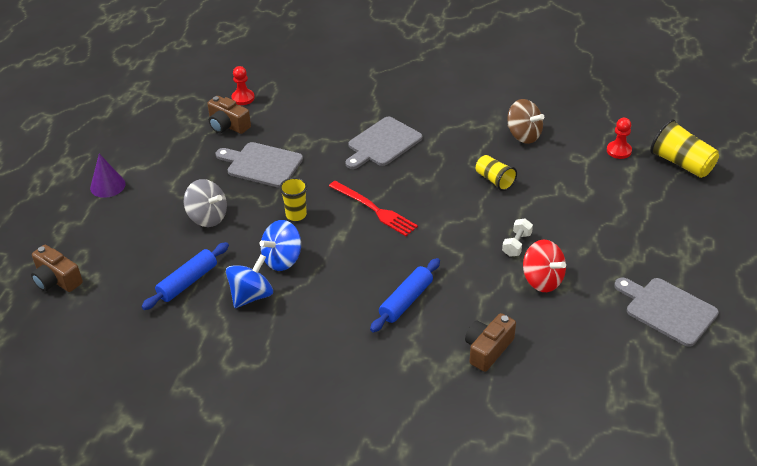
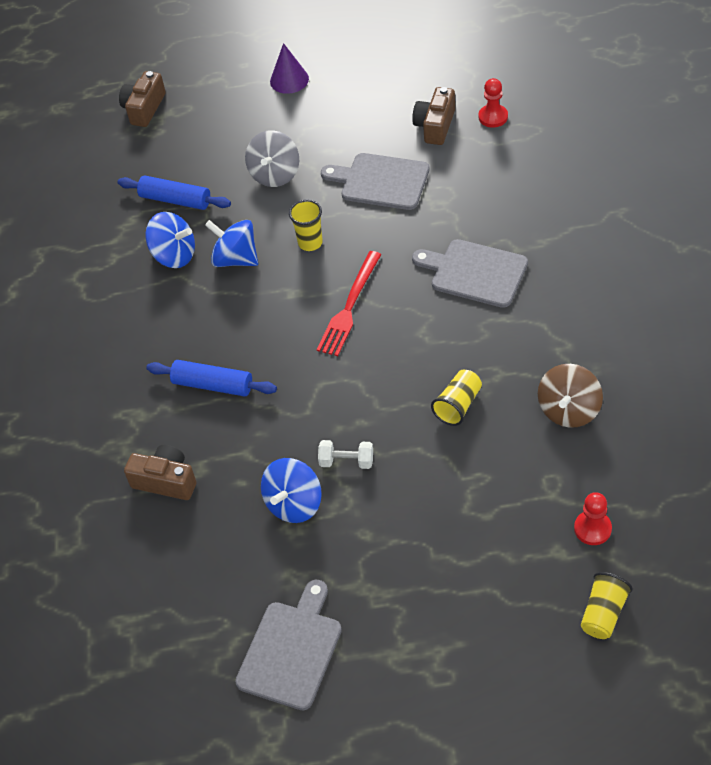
camera: 75 degrees right, 10 degrees up
(262, 164) = (381, 181): grey cutting board -> grey cutting board turned 75 degrees counterclockwise
(542, 280) = (294, 504): red spinning top -> blue spinning top
(681, 163) = (603, 613): yellow cup -> yellow cup, size x0.64

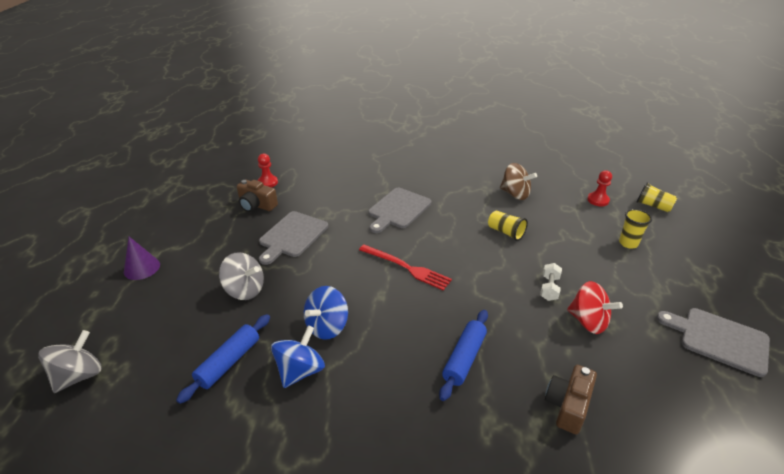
camera: 85 degrees left, 15 degrees down
(144, 108) = (79, 375): brown camera -> grey spinning top
(294, 504) = (588, 321): blue spinning top -> red spinning top
(310, 243) = (332, 279): yellow cup -> yellow cup (628, 243)

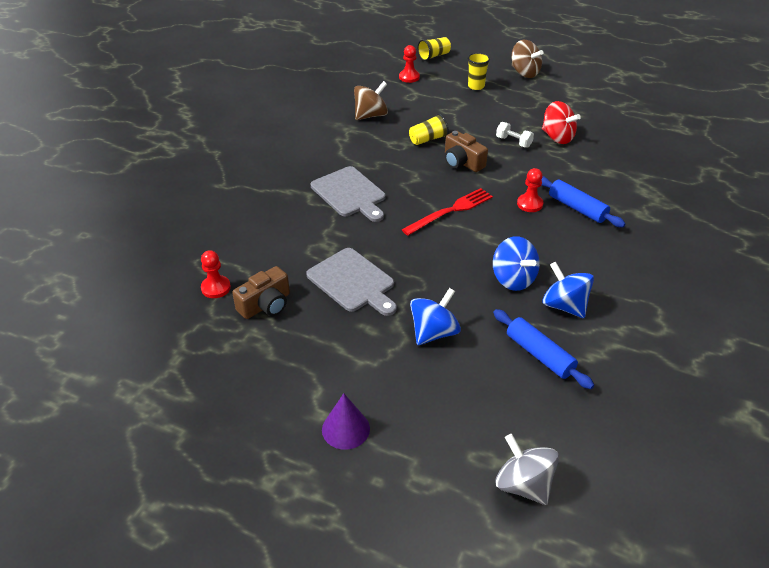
camera: 70 degrees left, 5 degrees up
(245, 290) = (434, 332): grey spinning top -> blue spinning top
(448, 319) = (529, 204): none -> red pawn
(567, 405) = (634, 174): brown camera -> brown camera (462, 162)
(588, 321) = (557, 137): red spinning top -> red spinning top turned 75 degrees clockwise
(696, 273) = (524, 73): none -> brown spinning top
(719, 339) = (592, 93): grey cutting board -> none

